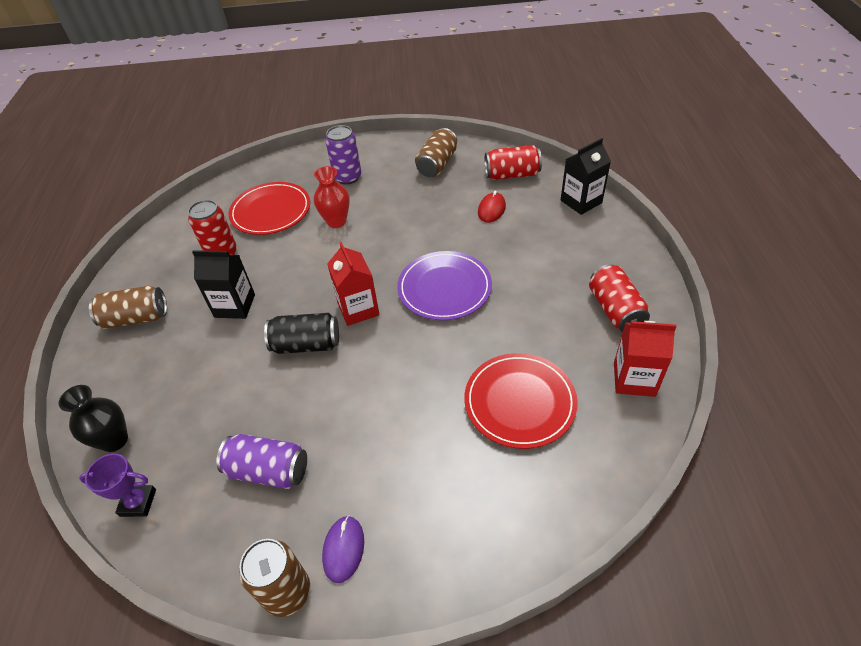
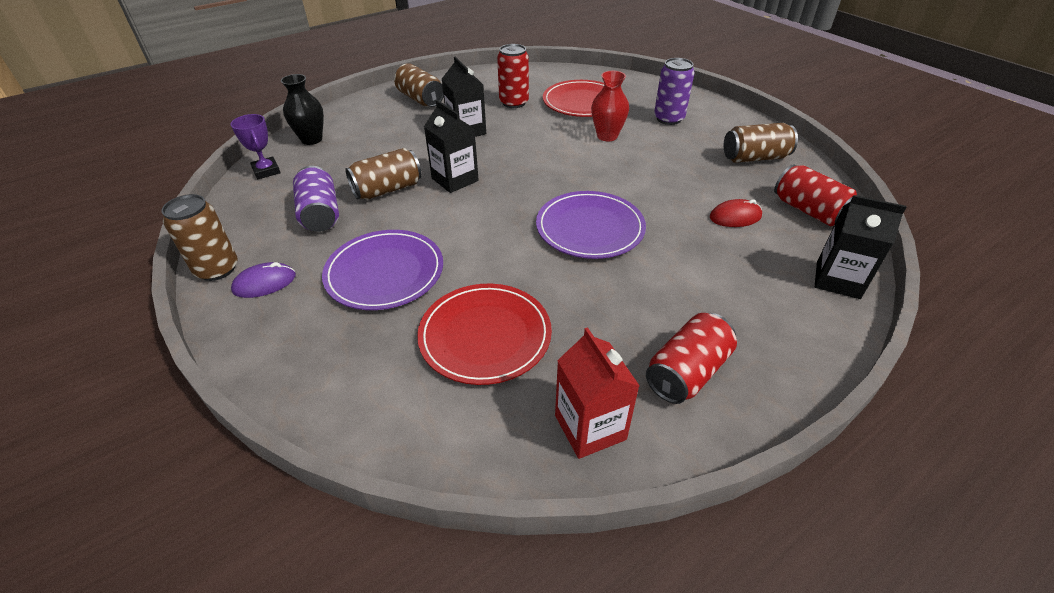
camera: 55 degrees right, 5 degrees down
(276, 401) = (387, 189): none -> brown can
(306, 345) = (455, 179): black can -> black carton
(358, 309) = (516, 189): red carton -> none
(399, 444) = (384, 272): none -> purple plate

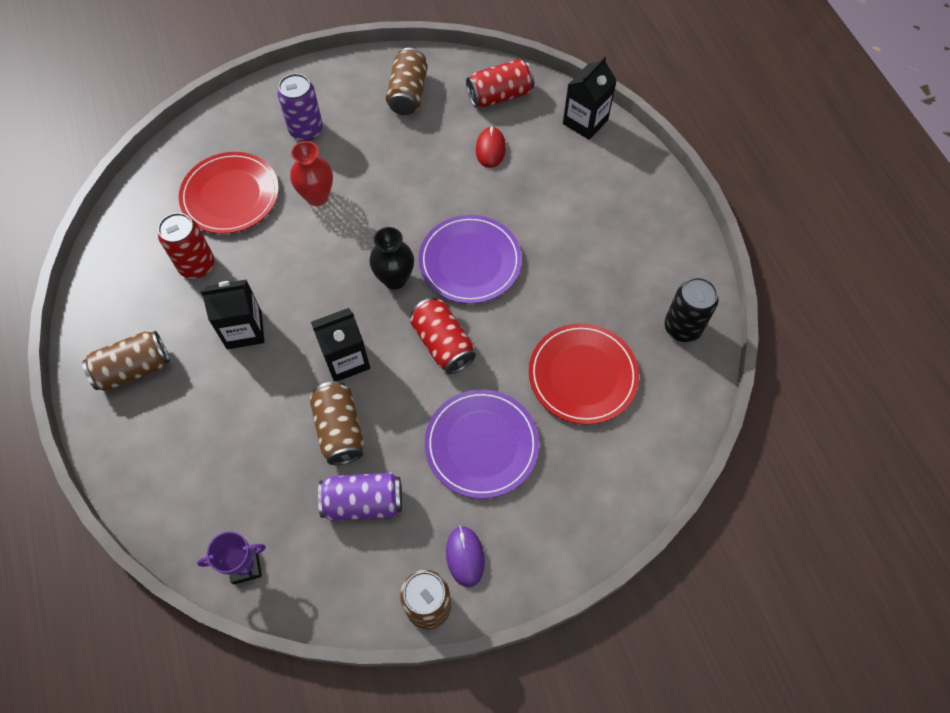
camera: 75 degrees left, 20 degrees up
(311, 139) = (186, 512): black vase -> black vase (395, 279)
(590, 427) = (682, 327): red carton -> black can
(687, 372) = (649, 253): red can -> red can (443, 343)

